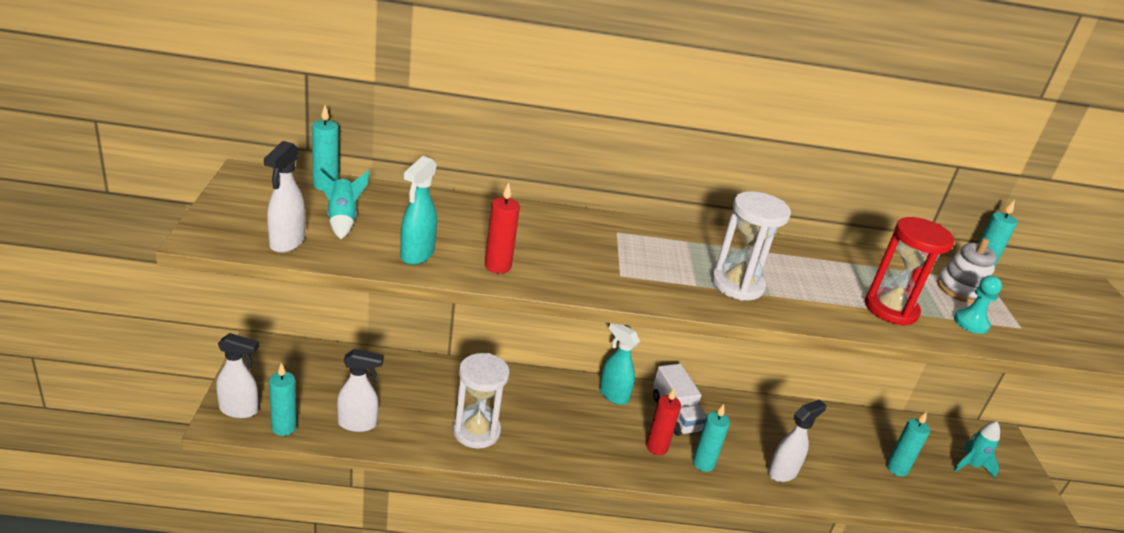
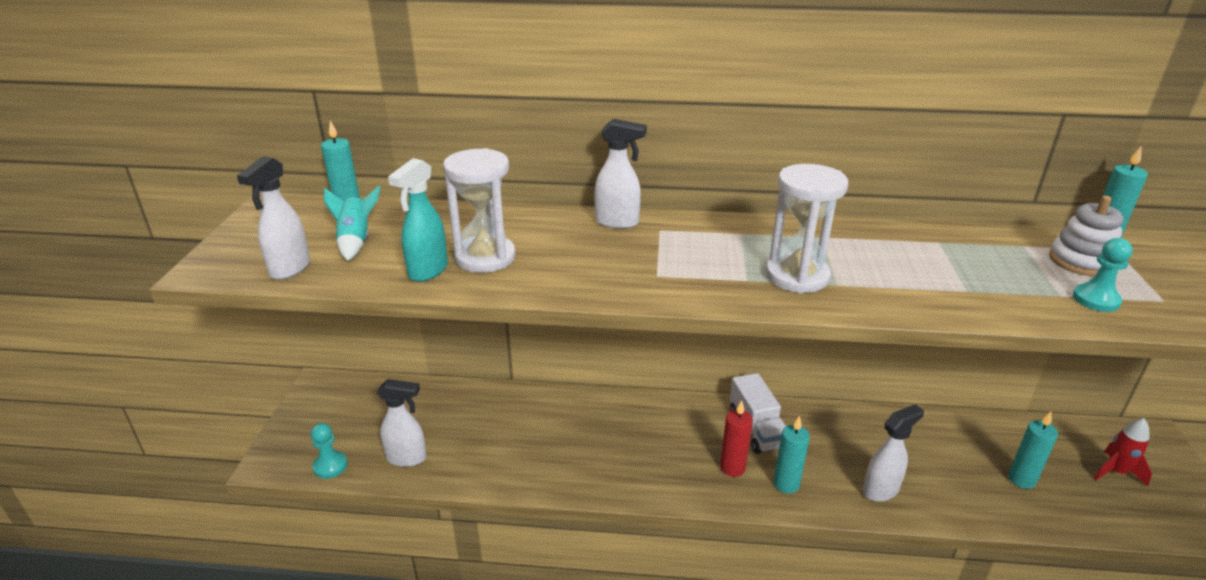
camera: 10 degrees right, 0 degrees up
(239, 410) = (288, 450): white spray bottle -> white spray bottle (618, 222)
(284, 427) = (330, 466): turquoise candle -> turquoise pawn
(476, 431) = (532, 460): white hourglass -> white hourglass (485, 257)
(498, 266) = (516, 276): red candle -> none
(613, 395) = (686, 412): turquoise spray bottle -> none
(891, 309) = (989, 290): red hourglass -> none
(971, 466) = (1115, 472): turquoise rocket -> red rocket

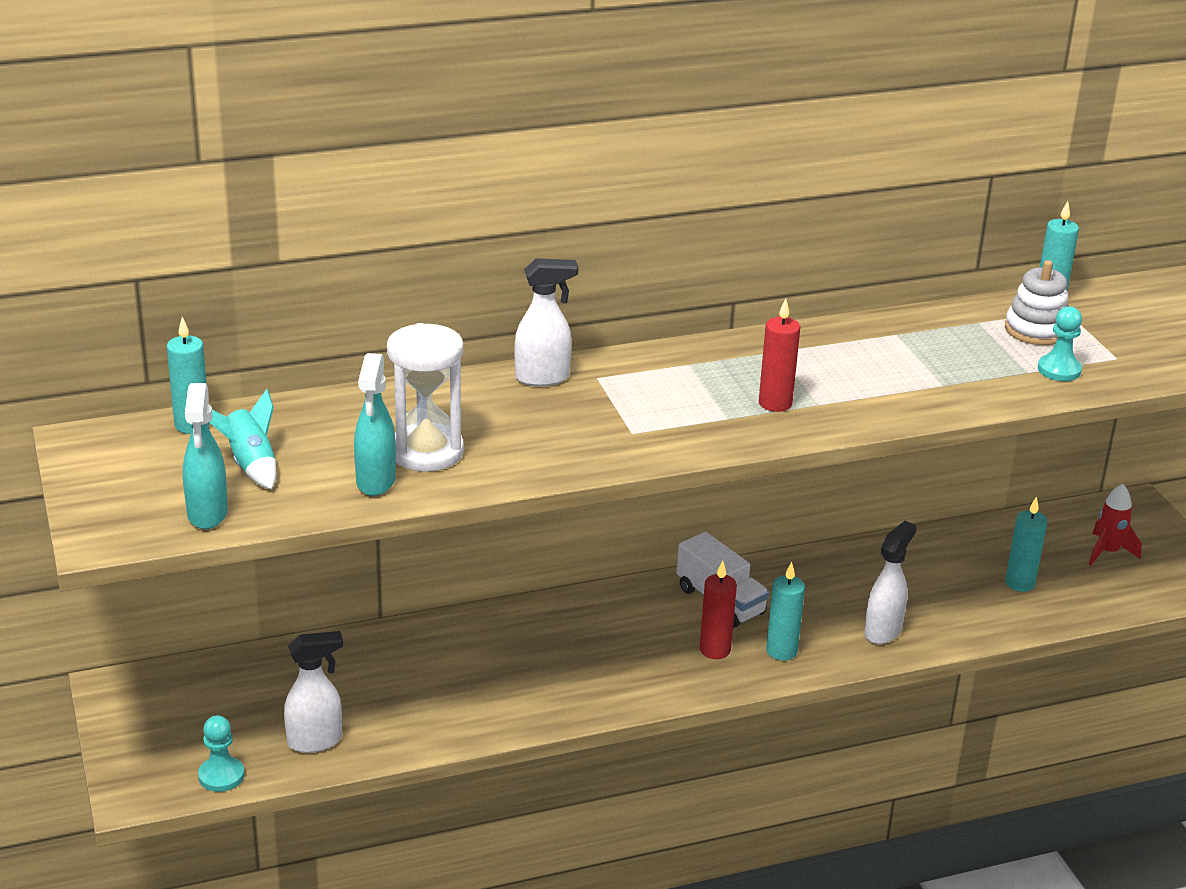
camera: 25 degrees left, 0 degrees up
(289, 269) = (207, 514): white spray bottle -> turquoise spray bottle
(797, 276) = (775, 403): white hourglass -> red candle

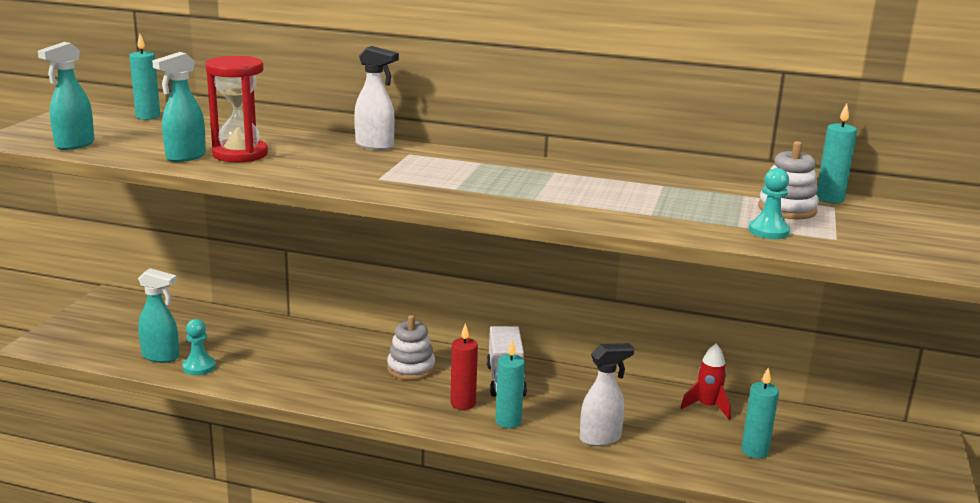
camera: 35 degrees right, 10 degrees down
(221, 776) = (90, 353): turquoise pawn -> turquoise pawn (199, 367)
(250, 464) = (140, 135): turquoise rocket -> none
(315, 741) = (161, 357): white spray bottle -> turquoise spray bottle
(426, 452) = (240, 154): white hourglass -> red hourglass
(610, 629) = (411, 368): none -> white stacking toy
(775, 403) = (503, 191): red candle -> none
(1107, 552) = (862, 459): red rocket -> red rocket (707, 407)

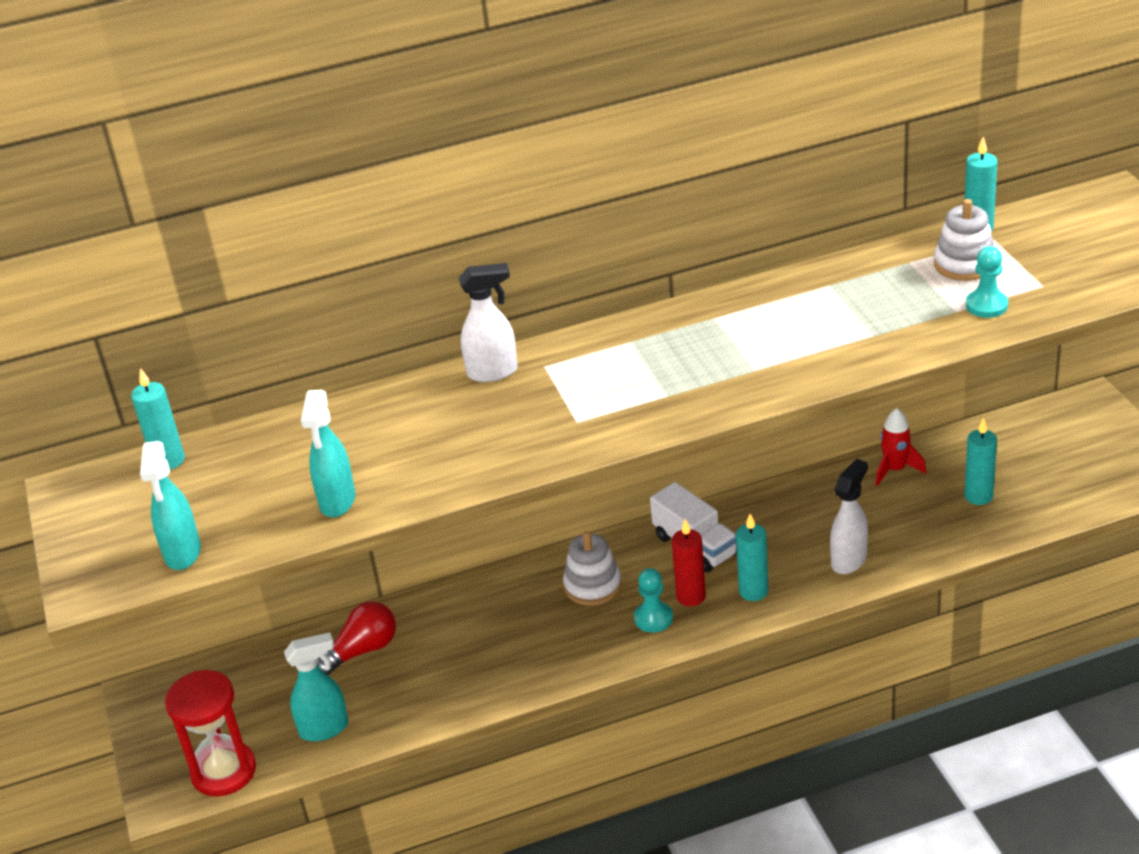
camera: 30 degrees left, 15 degrees up
(199, 367) = (384, 715): turquoise pawn -> turquoise pawn (653, 618)
(238, 333) = (362, 650): none -> red light bulb
(240, 154) = (384, 464): red hourglass -> red hourglass (224, 771)

